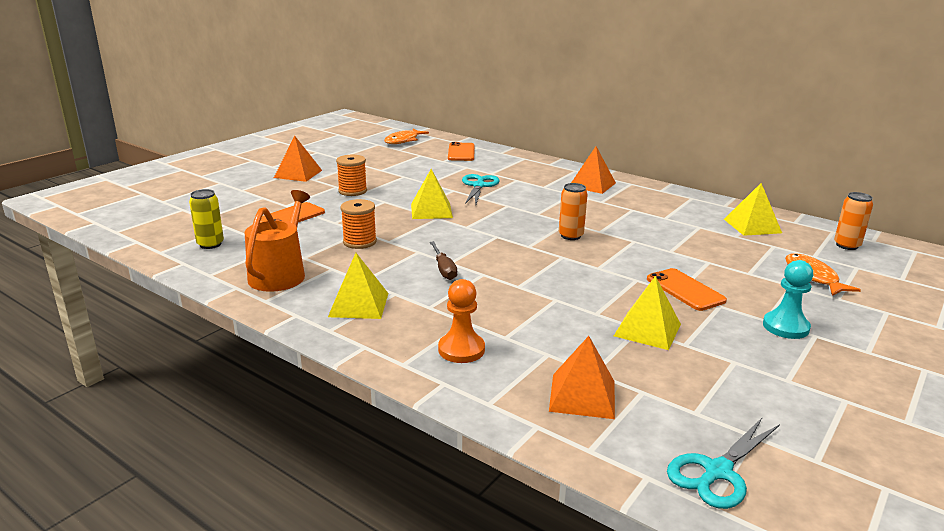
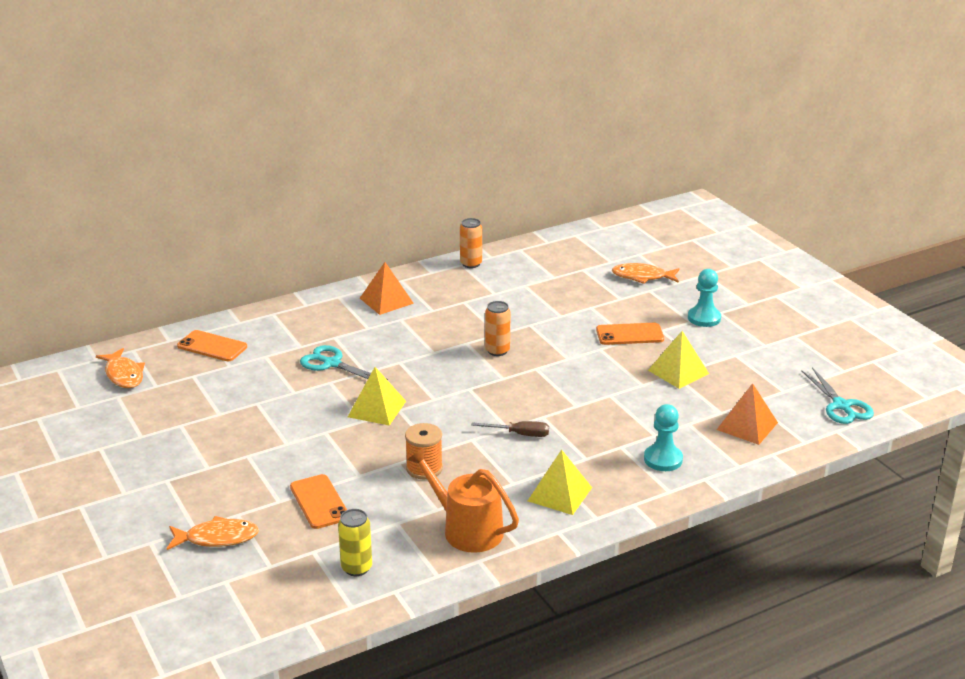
camera: 65 degrees left, 5 degrees up
(232, 197) = (217, 538): none -> orange fish
(298, 174) = (175, 476): orange pyramid -> none
(352, 191) = (274, 447): orange spool -> none
(461, 350) = (663, 459): orange pawn -> turquoise pawn
(752, 226) = (541, 262): yellow pyramid -> none
(846, 245) = (603, 241): orange can -> orange can (471, 264)

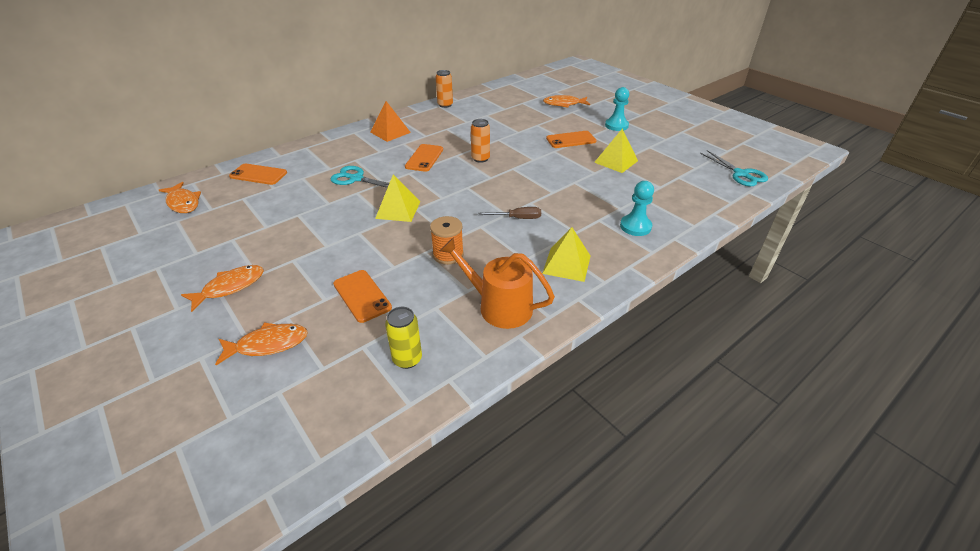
camera: 10 degrees left, 10 degrees up
(179, 477) = (230, 287): none -> orange fish
(424, 343) = (424, 158): none -> orange phone
(747, 426) = (684, 195): orange pyramid -> none

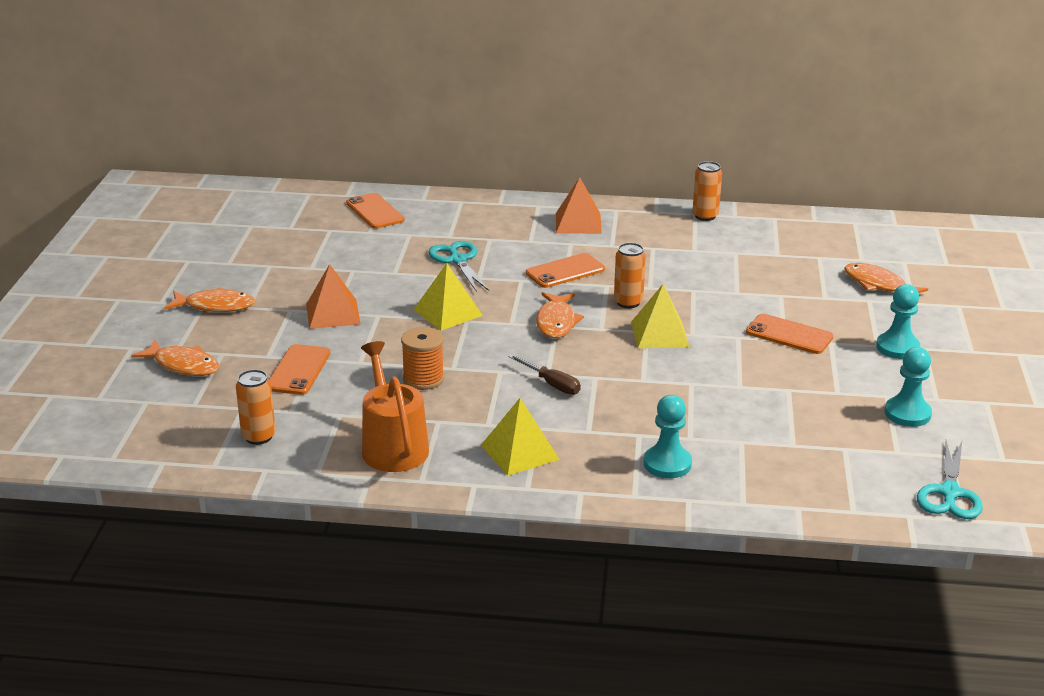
camera: 45 degrees right, 10 degrees down
(183, 203) = (277, 210): orange fish -> orange fish (556, 322)
(327, 247) = (333, 313): none -> orange pyramid
(407, 359) = (258, 437): yellow can -> orange can
(616, 161) = (796, 388): yellow pyramid -> yellow pyramid (659, 334)
(669, 150) = (907, 413): none -> turquoise pawn

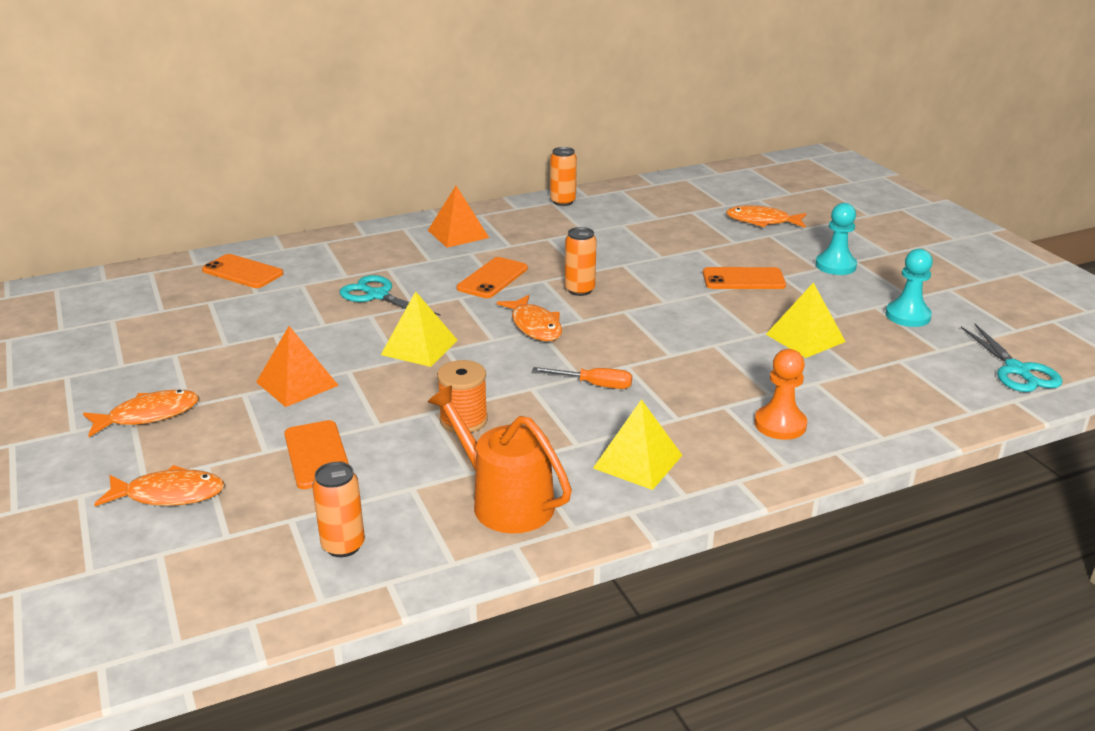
camera: 30 degrees left, 0 degrees up
(551, 384) = (594, 385): brown screwdriver -> orange screwdriver
(659, 334) = (638, 309): yellow pyramid -> yellow pyramid (805, 338)
(667, 464) = (780, 424): turquoise pawn -> orange pawn

